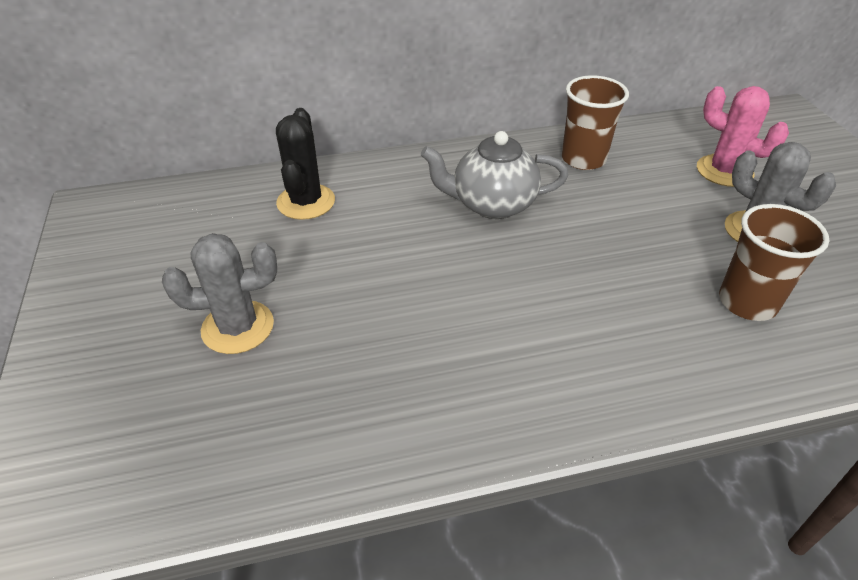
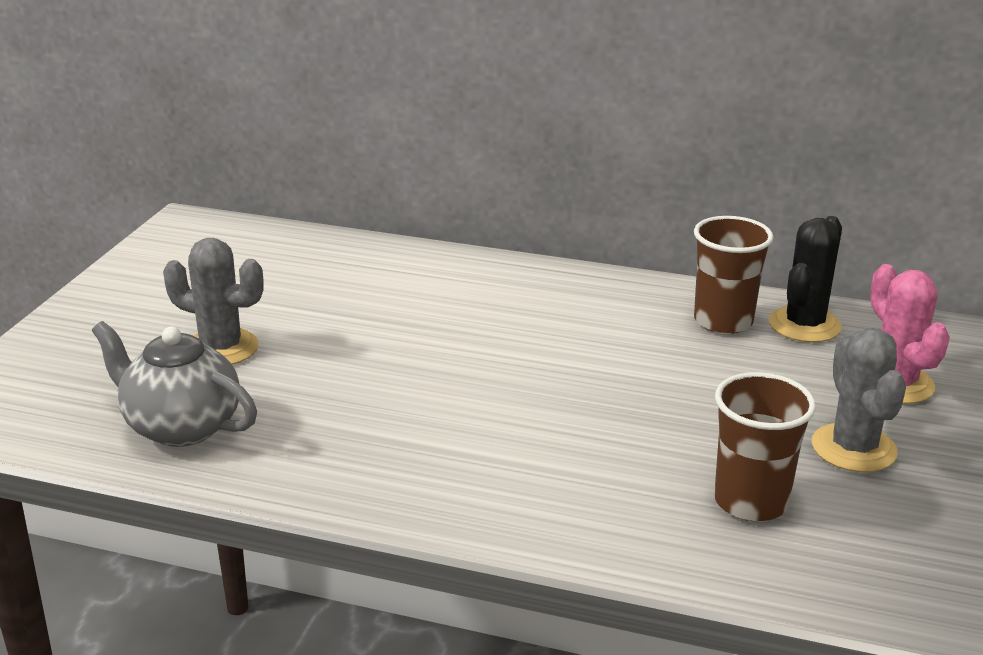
camera: 30 degrees right, 15 degrees down
(306, 202) = (377, 273): black cactus -> black cactus (804, 325)
(492, 204) = (564, 331): grey teapot -> grey teapot (181, 426)

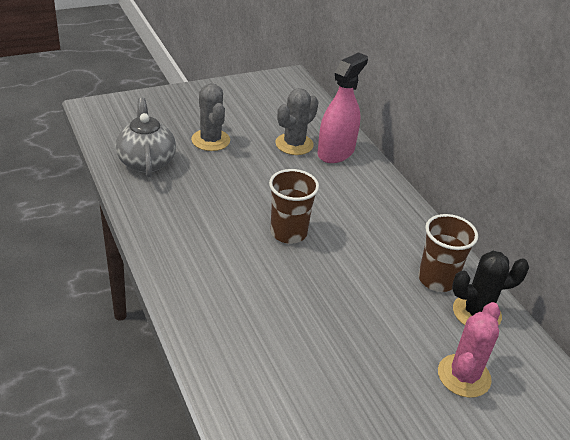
camera: 45 degrees right, 10 degrees up
(399, 269) = (336, 152): none -> pink spray bottle
(750, 502) = (282, 362): brown cup -> brown cup (288, 233)
(853, 448) = (376, 384): grey cactus -> grey cactus (294, 144)

